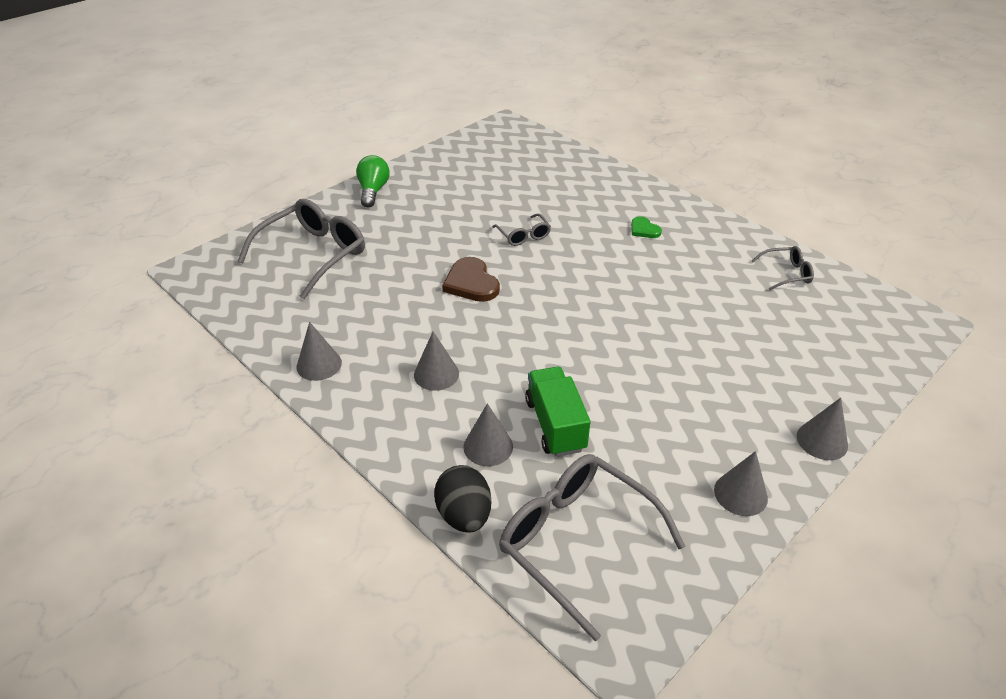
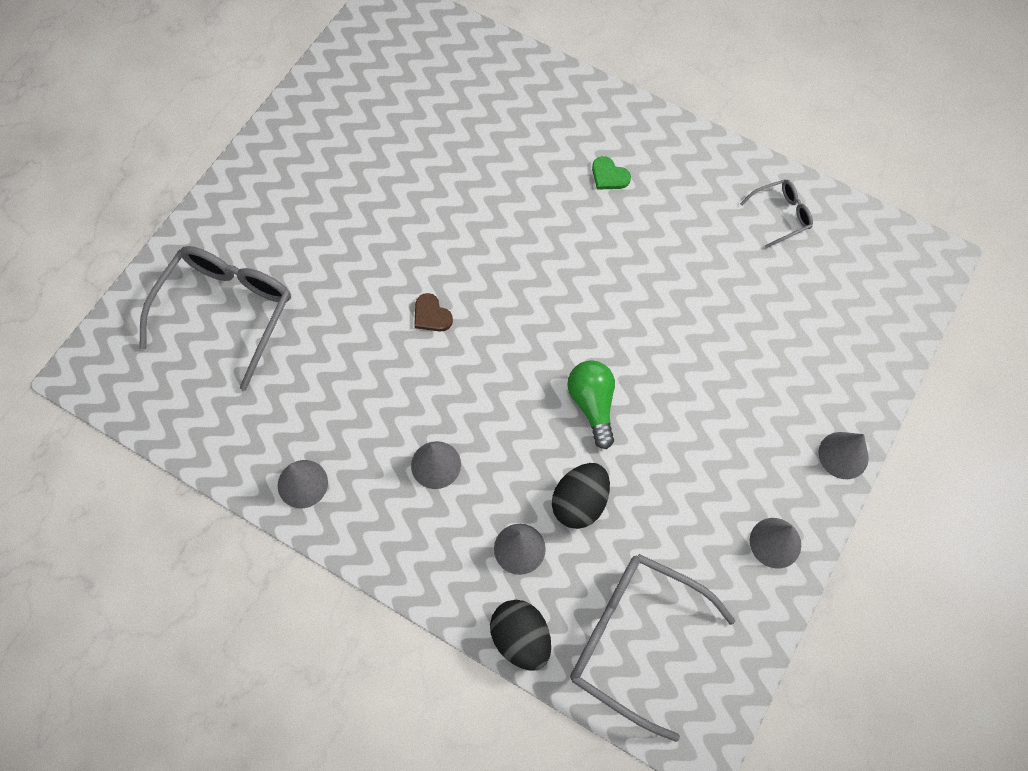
camera: 15 degrees left, 25 degrees up
(373, 191) = (257, 178): green light bulb -> green light bulb (592, 404)
(471, 283) = (431, 315): brown heart -> brown heart, size x0.58
(523, 236) = (470, 219): grey glasses -> none
(555, 425) = (580, 502): green truck -> black egg

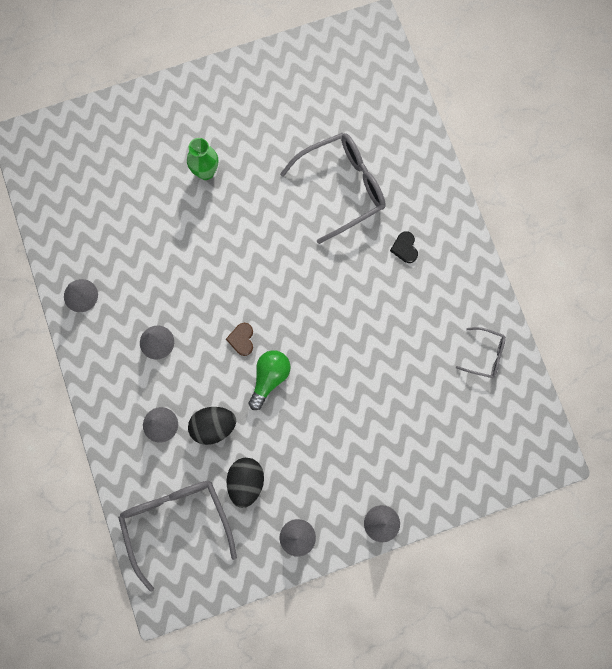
camera: 40 degrees right, 10 degrees up
(227, 311) = (121, 162): grey glasses -> grey glasses (342, 187)
(333, 253) = (206, 172): none -> green vase
(431, 315) = (227, 253): brown heart -> brown heart (241, 339)
(521, 638) = (120, 472): black egg -> black egg (246, 482)
(609, 176) = (405, 248): green heart -> black heart

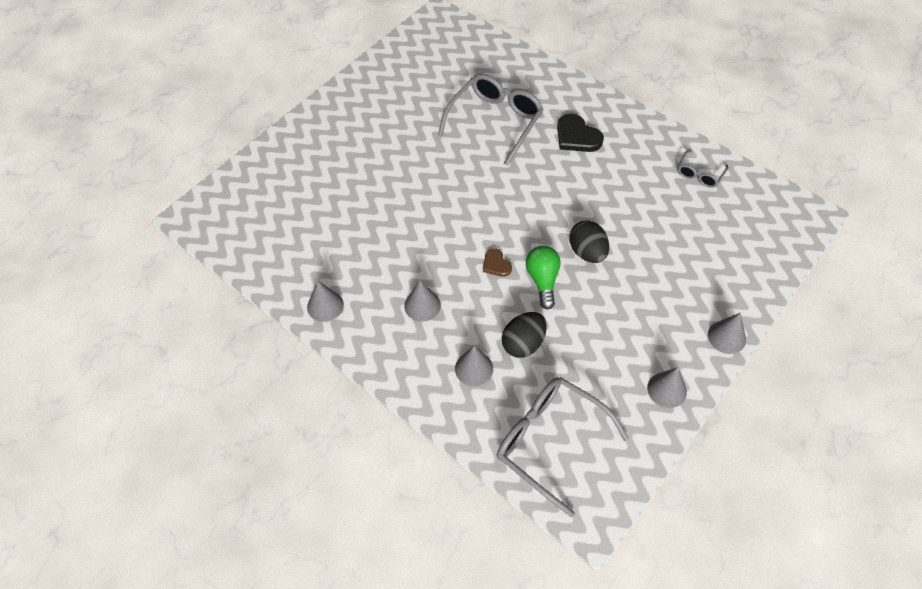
camera: 30 degrees left, 20 degrees down
(206, 172) = (374, 163): green vase -> none
(246, 482) = (587, 371): black egg -> black egg (587, 252)
(405, 248) = (577, 136): black heart -> black heart, size x1.71
(485, 355) = (699, 174): grey glasses -> grey glasses turned 135 degrees clockwise

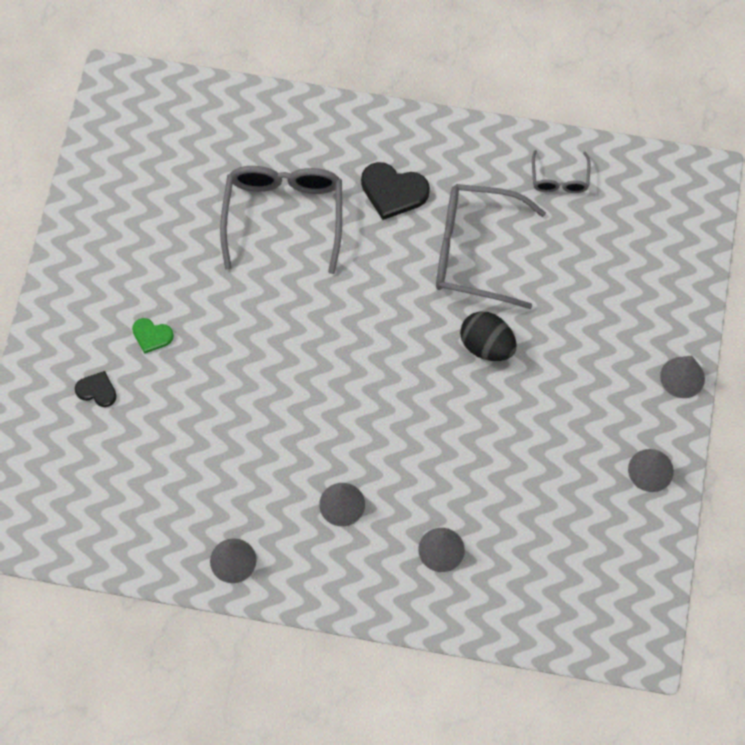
camera: 30 degrees left, 10 degrees up
(311, 168) = (97, 390): none -> black heart
(366, 152) = (152, 336): none -> green heart
(496, 264) = (394, 411): brown heart -> none
(523, 343) = (477, 493): black egg -> none
(543, 280) = (456, 406): green light bulb -> none
(550, 441) = (563, 589): grey glasses -> grey glasses (474, 251)

